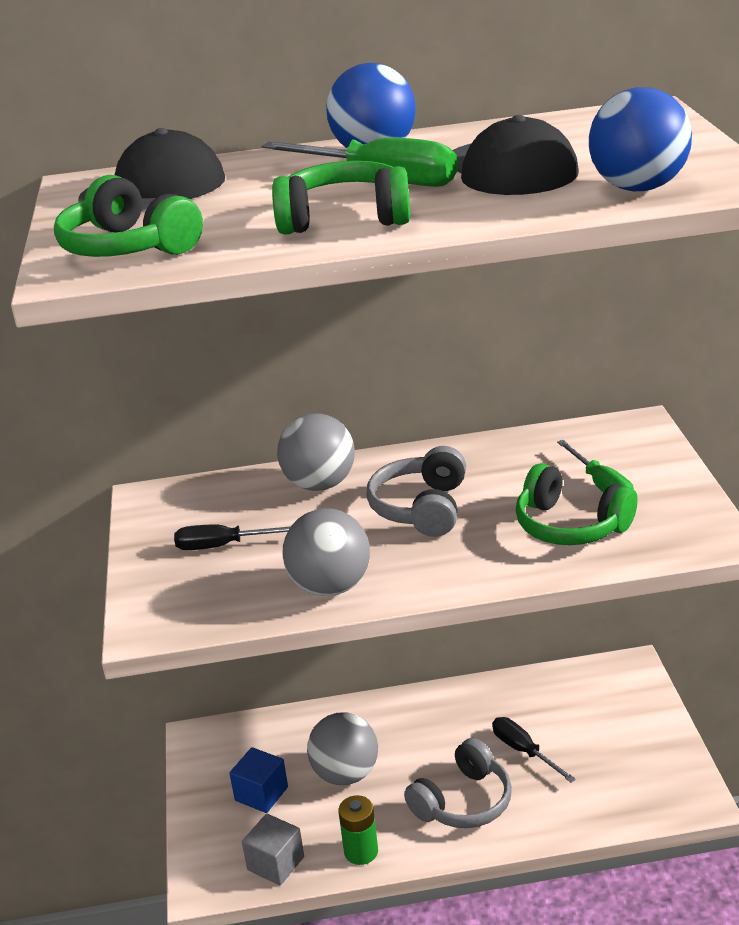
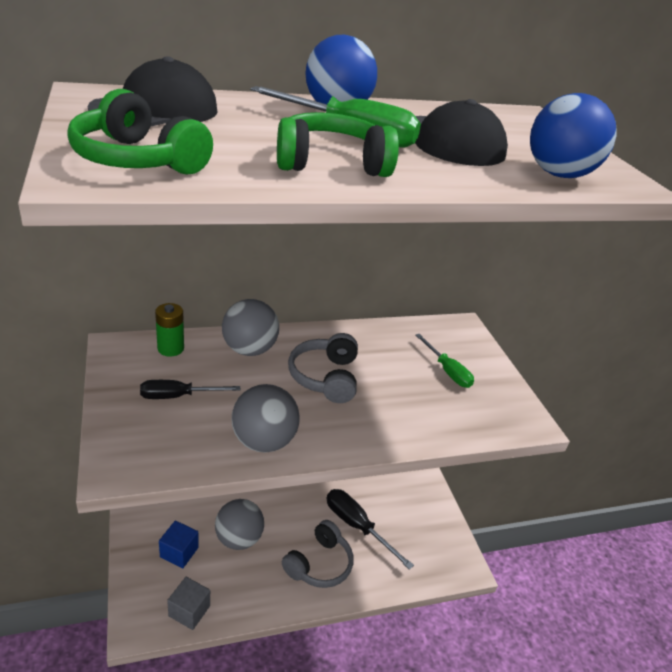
camera: 15 degrees left, 5 degrees up
(361, 852) = (250, 602): green battery -> green battery (170, 348)
(524, 751) = (357, 526): black screwdriver -> black screwdriver, size x1.54
(570, 526) = (432, 402): green headphones -> none

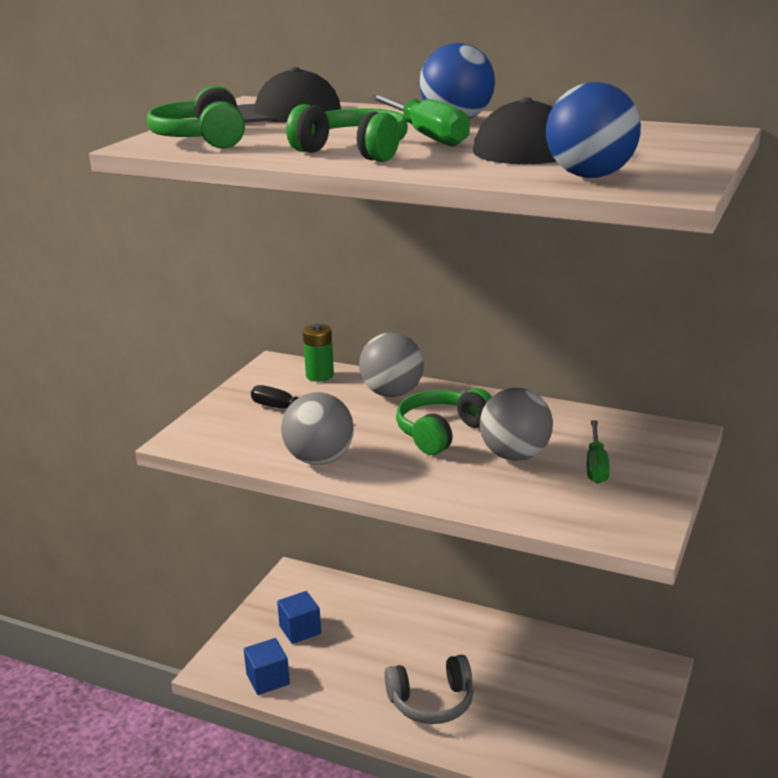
camera: 45 degrees right, 10 degrees down
(189, 611) = (268, 679): grey cube -> blue cube
(238, 538) = (367, 643): grey ball -> grey ball (515, 455)
(325, 377) = (442, 433): grey headphones -> green headphones
(357, 526) = (510, 688): black screwdriver -> none

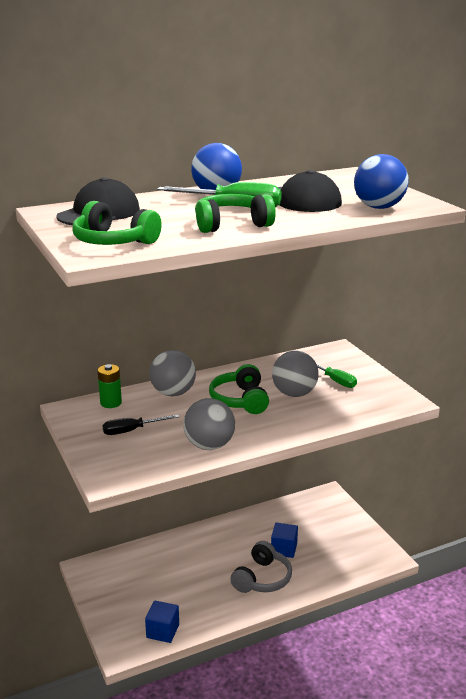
camera: 50 degrees left, 0 degrees up
(300, 630) = (138, 593): blue cube -> blue cube (284, 549)

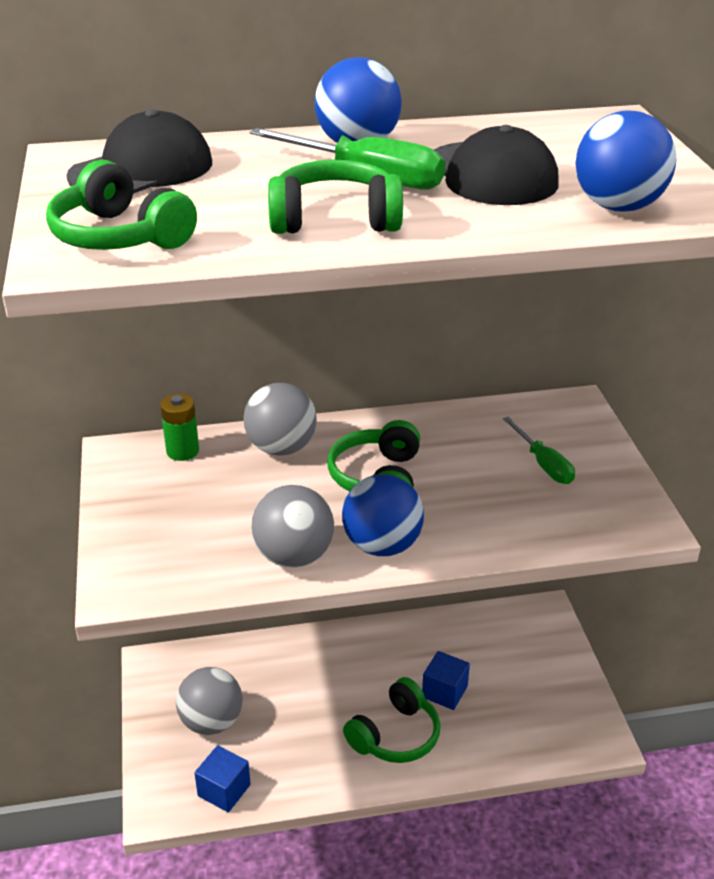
camera: 15 degrees right, 10 degrees up
(132, 430) = (191, 507): black screwdriver -> none
(260, 432) = (382, 545): none -> blue ball
(262, 578) = (395, 735): grey headphones -> green headphones
(294, 393) = (467, 479): grey ball -> grey ball (211, 722)

